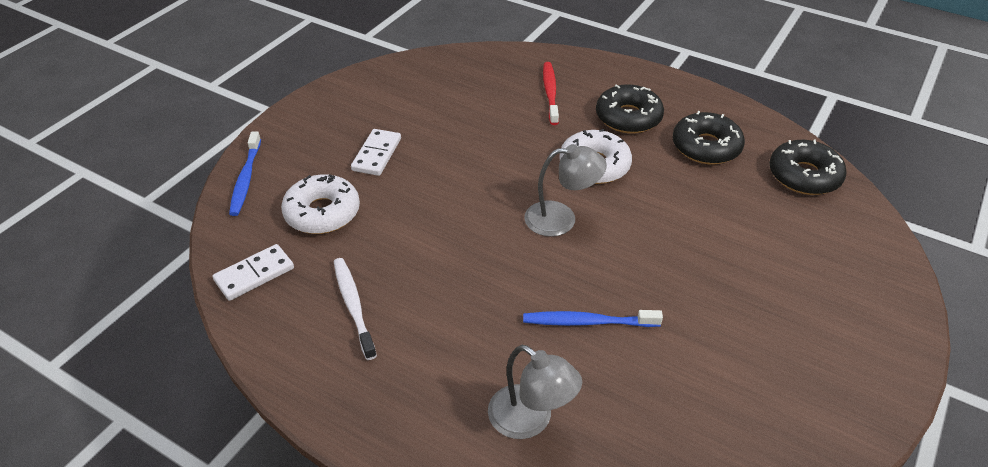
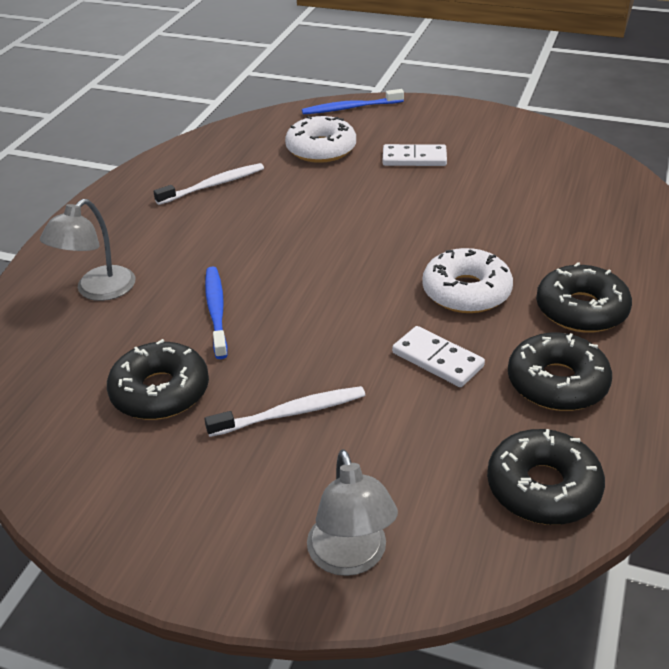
camera: 80 degrees right, 5 degrees down
(254, 274) = (239, 137): white domino -> white domino (437, 359)
(550, 93) = (592, 244): red toothbrush -> none
(561, 218) = (363, 278): grey lamp -> grey lamp (351, 558)
(700, 371) = (160, 392): none -> black donut
(731, 286) = (291, 413): none -> white toothbrush

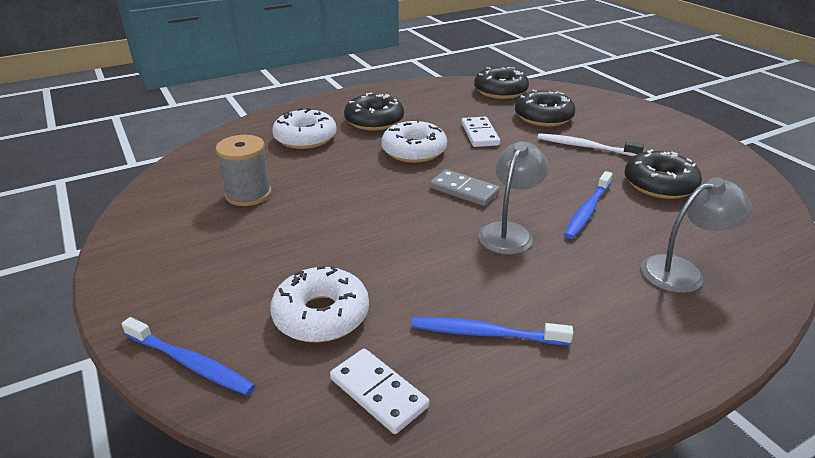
camera: 140 degrees left, 5 degrees down
(213, 185) = (485, 333): white toothbrush -> blue toothbrush
(351, 558) = (602, 104): grey lamp -> grey lamp (509, 232)
(352, 272) = (464, 190): none -> grey domino
(414, 158) = (269, 250): white domino -> white domino (378, 392)
(510, 178) = (248, 194): none -> grey spool
(557, 383) = (439, 107): black donut -> black donut (543, 117)
(592, 247) = (305, 138): none -> white donut

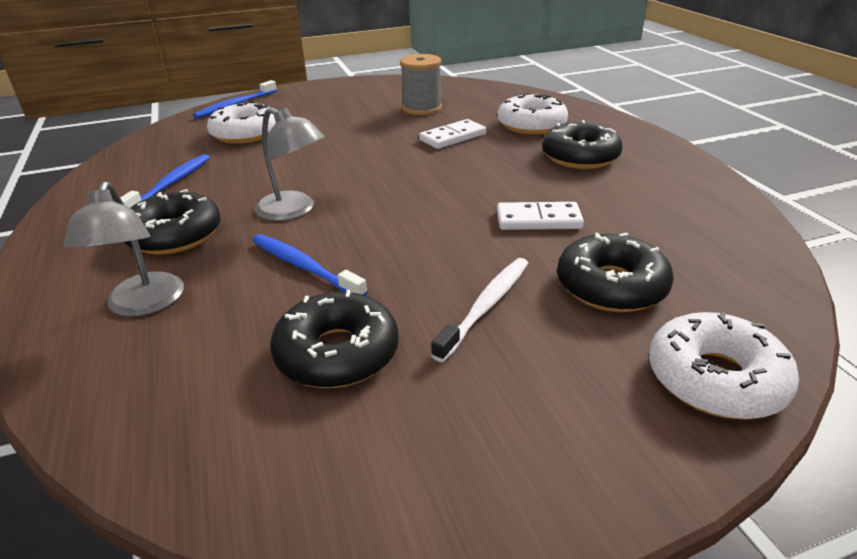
camera: 100 degrees right, 0 degrees up
(378, 392) = (158, 148): white domino -> white domino (453, 137)
(414, 151) = (493, 175): white donut -> white donut (715, 379)
(464, 190) = (388, 195): grey domino -> none
(500, 91) = (728, 259): black donut -> black donut (175, 235)

